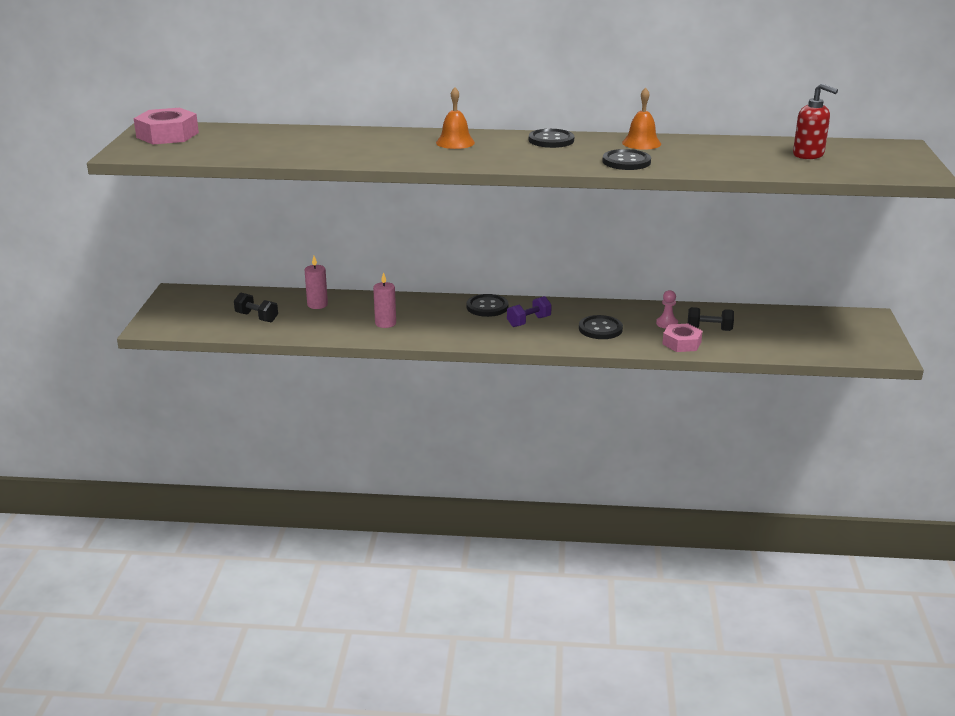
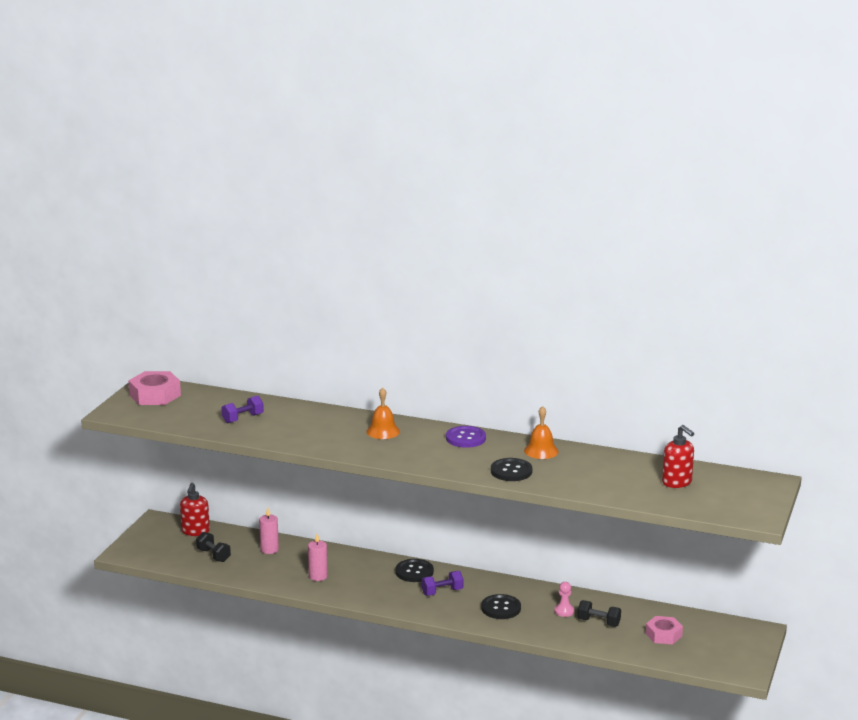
camera: 15 degrees right, 5 degrees down
(225, 297) = (195, 531): none -> red soap dispenser
(285, 145) = (243, 418): none -> purple dumbbell
(551, 140) = (465, 438): black button -> purple button
(681, 343) = (564, 632): pink nut -> pink nut (663, 635)

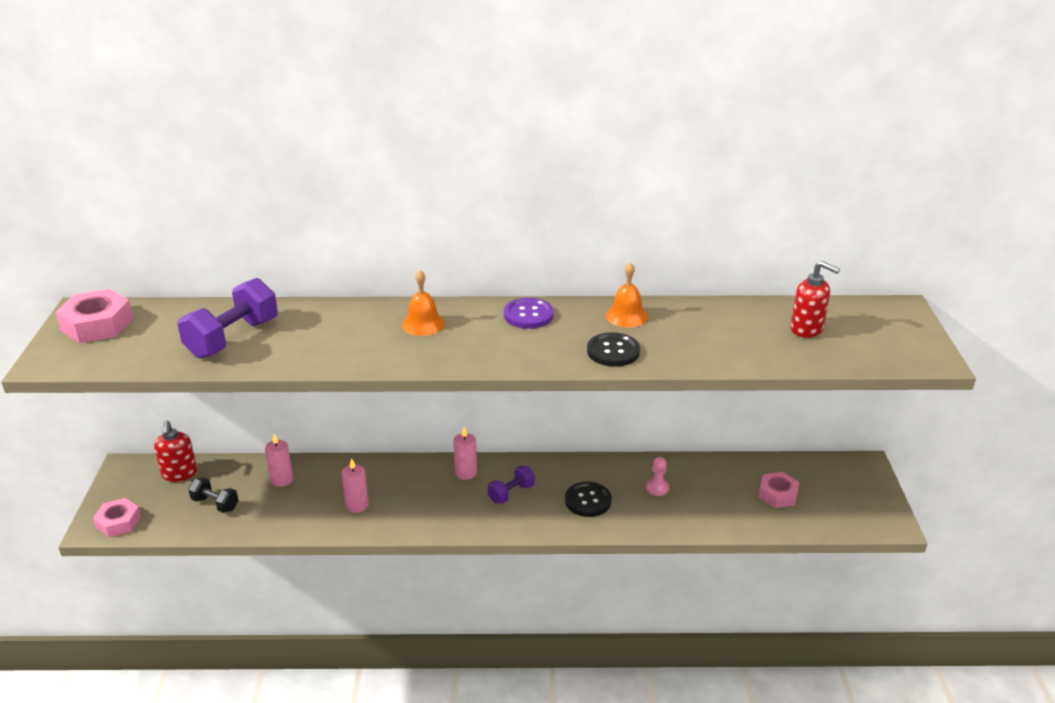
camera: 20 degrees left, 10 degrees up
(140, 553) = (118, 522): none -> pink nut
(243, 418) = (233, 338): purple dumbbell -> purple dumbbell, size x1.80
(414, 572) = (466, 473): black button -> pink candle
(598, 622) = (702, 494): black dumbbell -> none

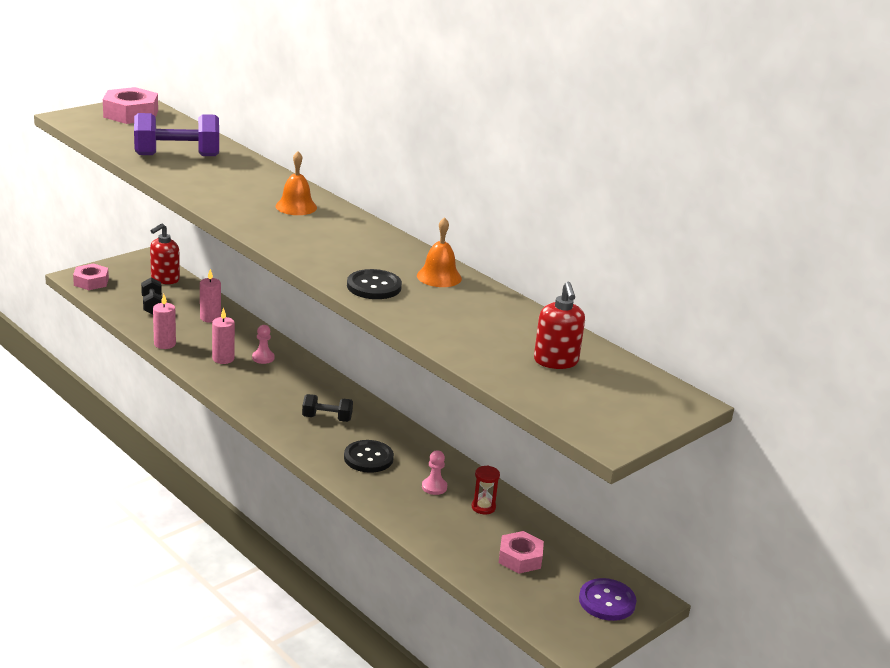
camera: 45 degrees right, 5 degrees down
(383, 482) = (263, 358): none -> pink pawn
(466, 473) = (323, 388): pink candle -> pink candle (165, 344)
(511, 493) = (327, 418): purple dumbbell -> black dumbbell
(528, 315) = (373, 239): purple button -> purple button (607, 601)
(703, 478) = (483, 507): none -> red hourglass

